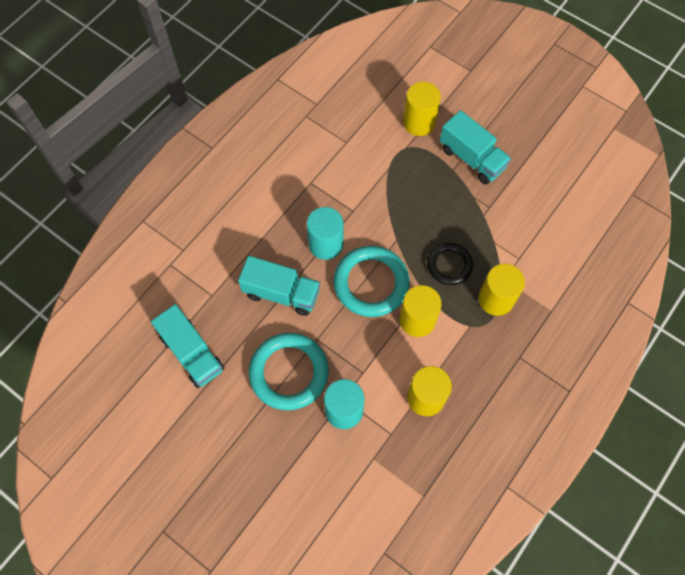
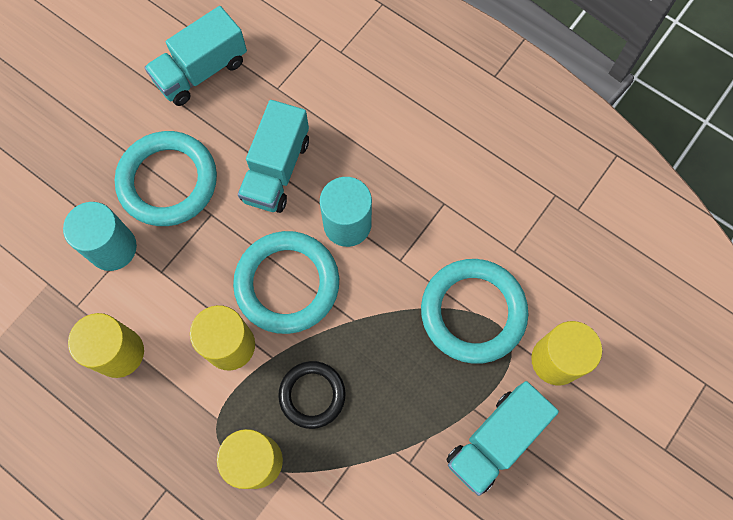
camera: 90 degrees right, 5 degrees up
(389, 167) = (473, 312): none -> turquoise ring

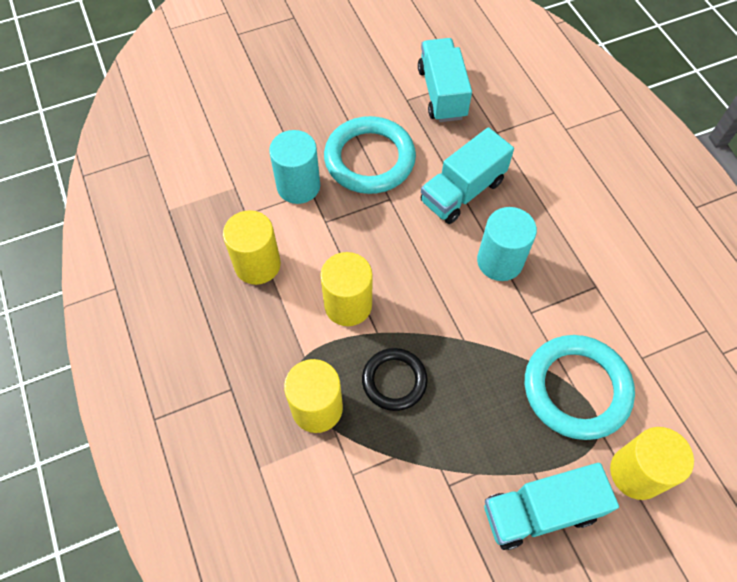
camera: 30 degrees right, 10 degrees down
(201, 71) = (442, 93): turquoise truck -> turquoise truck turned 90 degrees clockwise
(287, 284) = (422, 282): turquoise ring -> none

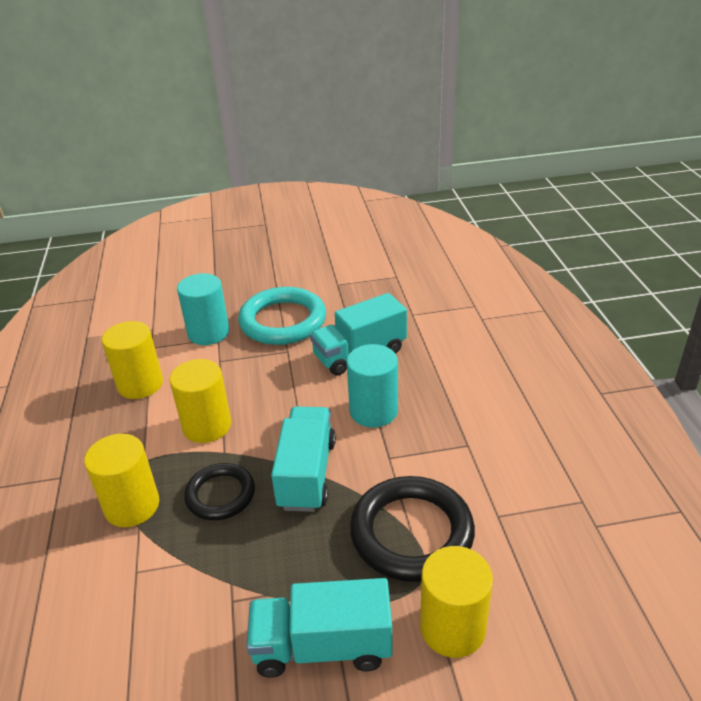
camera: 15 degrees right, 25 degrees down
(442, 93) = (371, 283): turquoise truck -> turquoise truck (307, 474)
(576, 389) = (411, 533): turquoise ring -> black ring

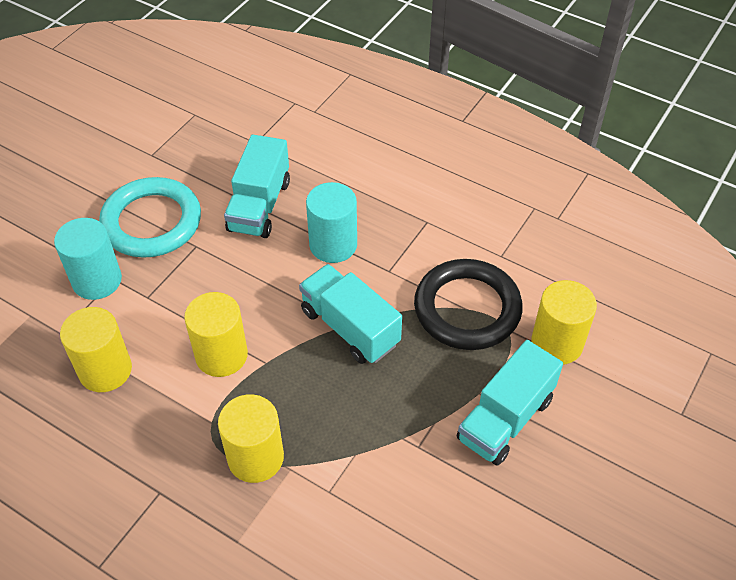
camera: 50 degrees left, 15 degrees up
(220, 495) = (310, 393): black ring -> none

